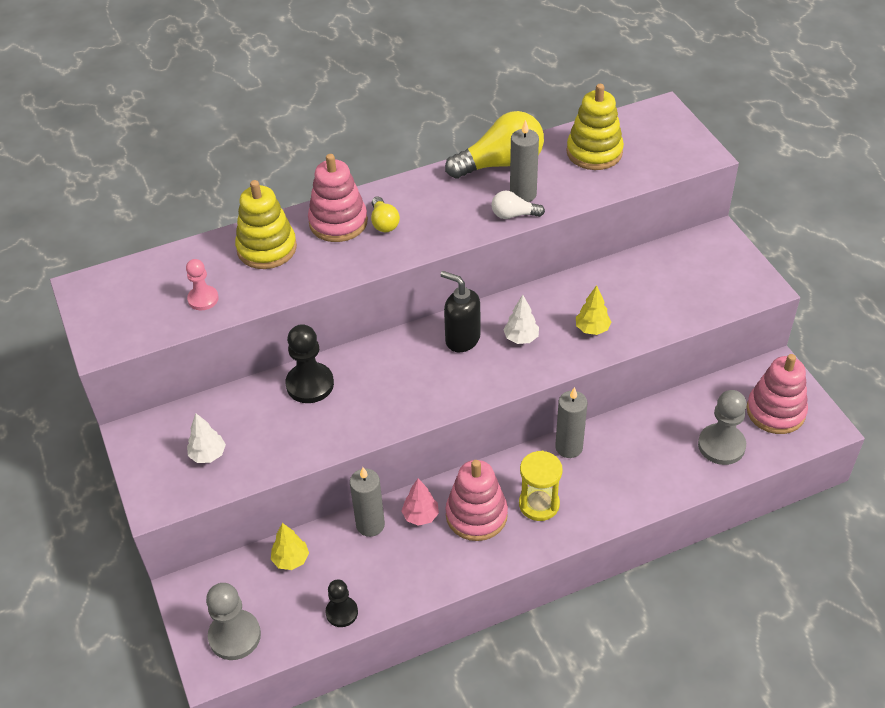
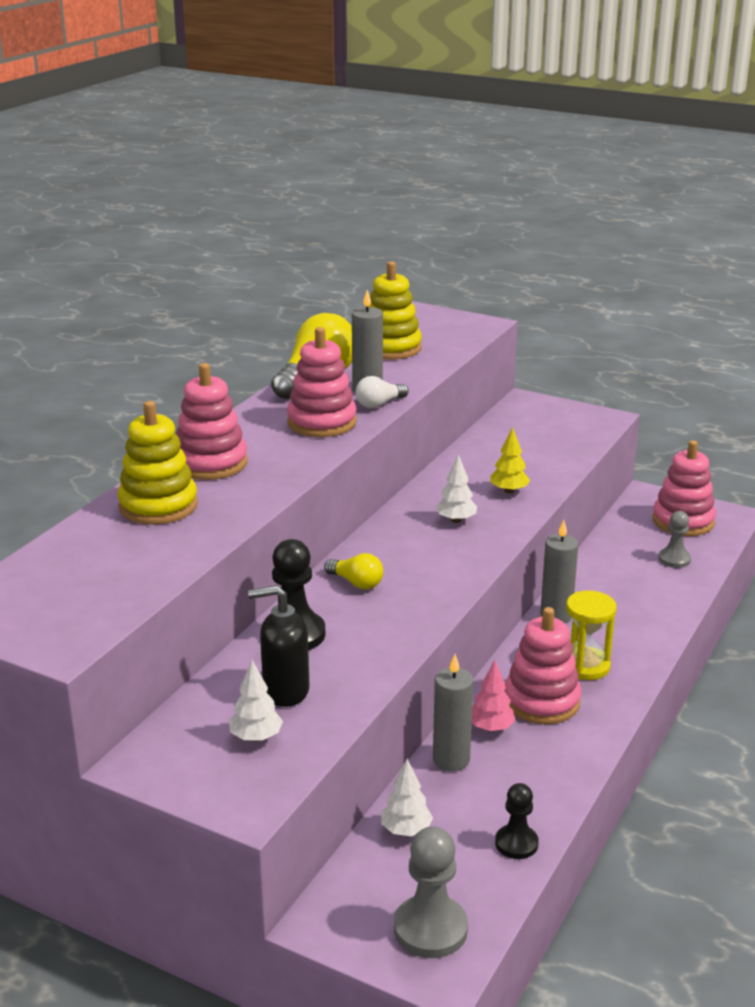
camera: 40 degrees left, 20 degrees down
(203, 299) = (139, 566): pink pawn -> none
(291, 559) = (406, 830): yellow tree -> white tree
(384, 222) = (260, 448): yellow light bulb -> yellow light bulb (356, 583)
(452, 215) = (322, 422): none -> pink stacking toy
(462, 339) = (402, 542): black soap dispenser -> black soap dispenser (285, 691)
(721, 445) = (674, 559): grey pawn -> grey pawn, size x0.63

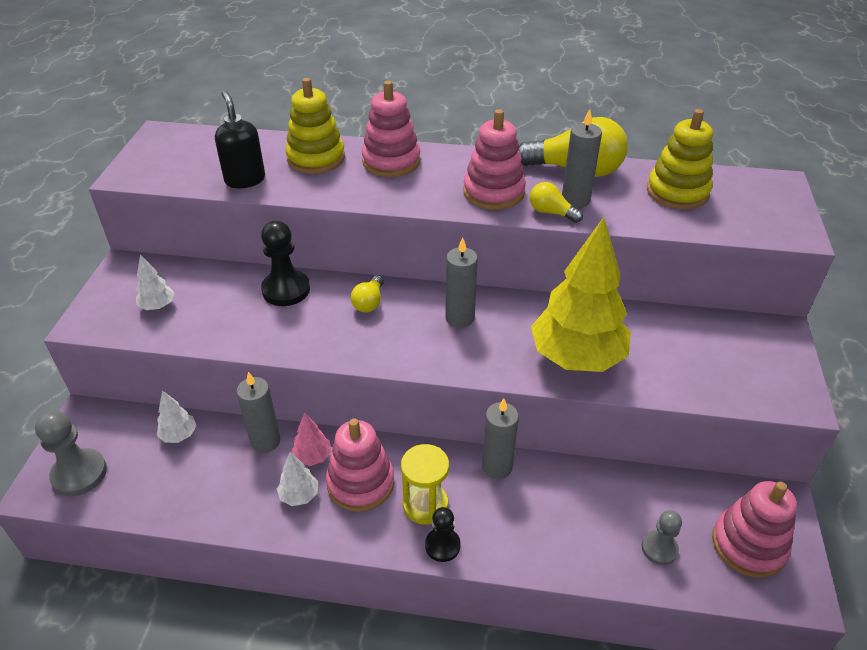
camera: 70 degrees right, 15 degrees up
(285, 691) = (214, 305): black soap dispenser -> black soap dispenser (245, 180)
(379, 404) = (551, 212): white light bulb -> yellow light bulb
(417, 536) = (460, 318): none -> grey candle
(456, 520) = (500, 335): white tree -> white tree (299, 495)
(509, 491) = (576, 358): yellow tree -> yellow tree, size x2.42
(516, 843) = (174, 504): black pawn -> black pawn (442, 545)

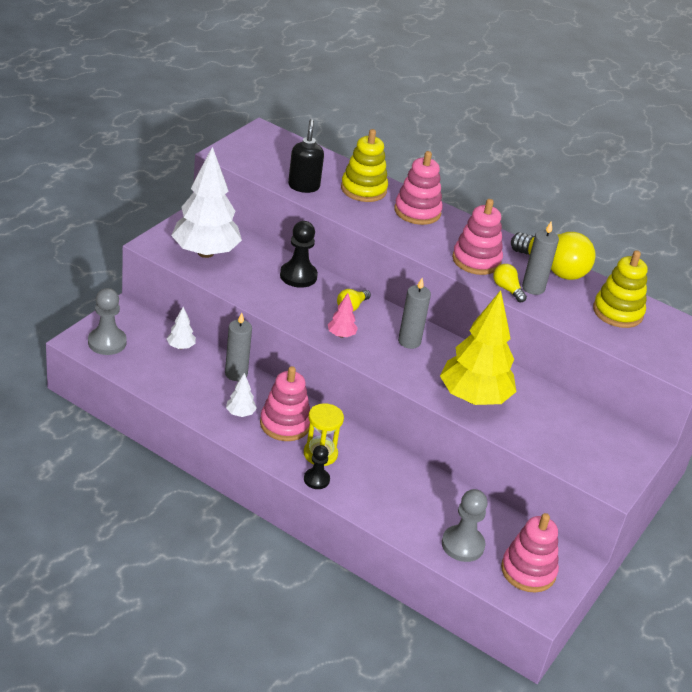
camera: 20 degrees right, 5 degrees down
(158, 306) = (205, 252): white tree -> white tree, size x2.42
(312, 457) = (262, 396): pink tree -> pink tree (341, 335)
(497, 467) = (385, 455): grey candle -> none
(659, 548) = (462, 545): grey pawn -> grey pawn, size x1.60

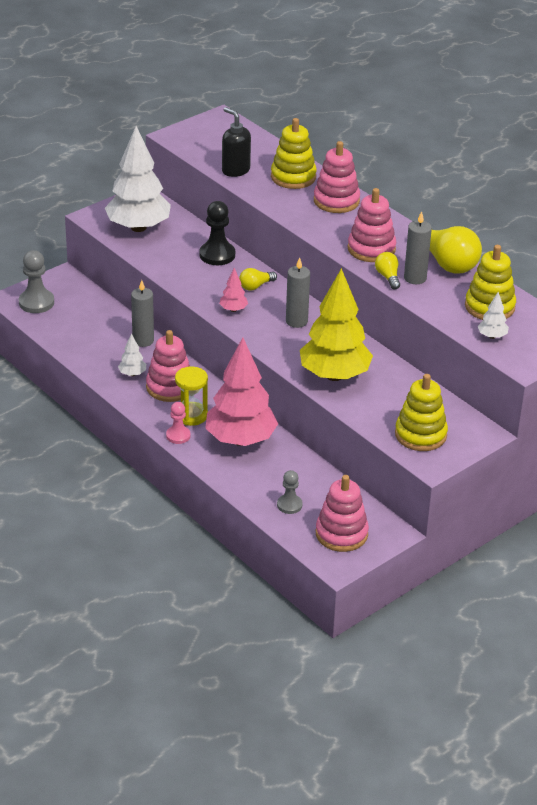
camera: 20 degrees right, 0 degrees up
(181, 346) = (102, 312): white tree -> white tree (492, 336)
(303, 186) = (235, 170): black soap dispenser -> black soap dispenser turned 60 degrees counterclockwise
(316, 479) = (178, 436): black pawn -> pink pawn
(381, 476) = (240, 440): none -> pink tree
(462, 545) = (289, 505): grey pawn -> grey pawn, size x0.63
(587, 455) = (420, 435): none -> yellow stacking toy

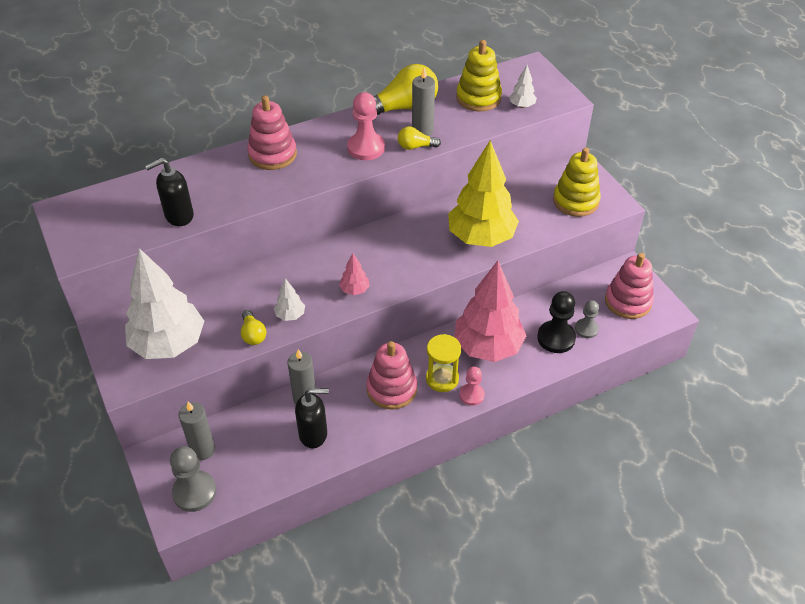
camera: 75 degrees left, 10 degrees up
(107, 351) = (313, 434): none -> black soap dispenser
(132, 374) = (360, 418): white tree -> white tree (290, 315)
(217, 255) = (252, 286): black pawn -> black pawn (556, 338)
(256, 286) = (320, 266): yellow light bulb -> yellow light bulb (253, 334)
(293, 177) = (214, 176): yellow stacking toy -> none
(296, 321) = (389, 247): grey candle -> grey candle (203, 450)
(371, 249) = (366, 148): pink stacking toy -> pink pawn

